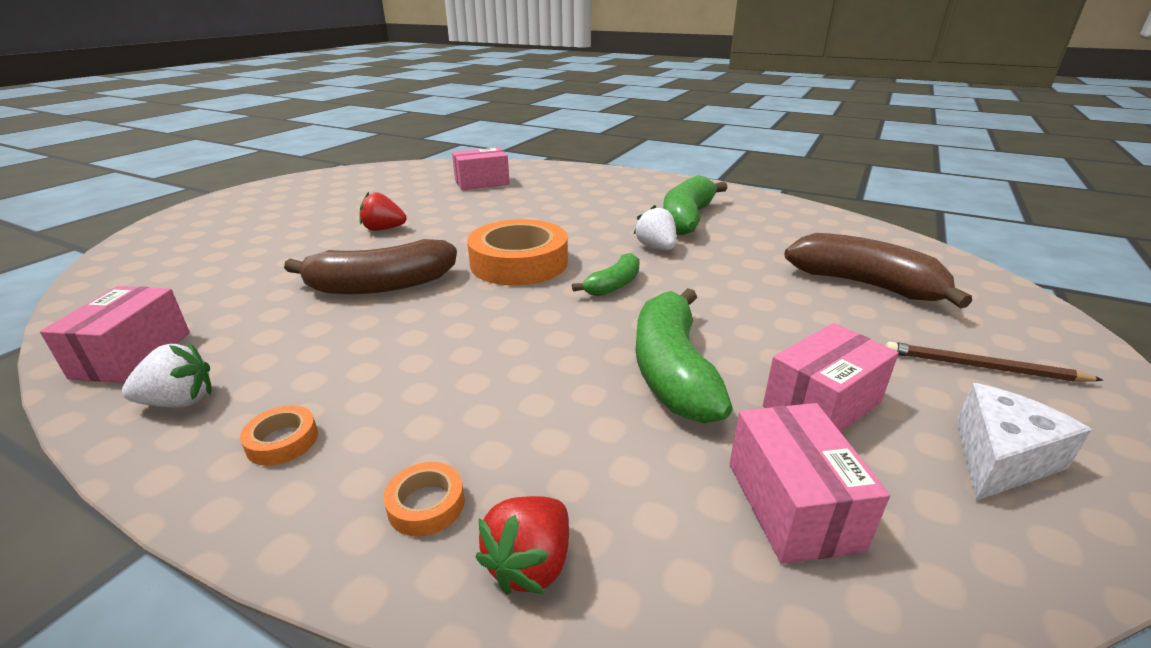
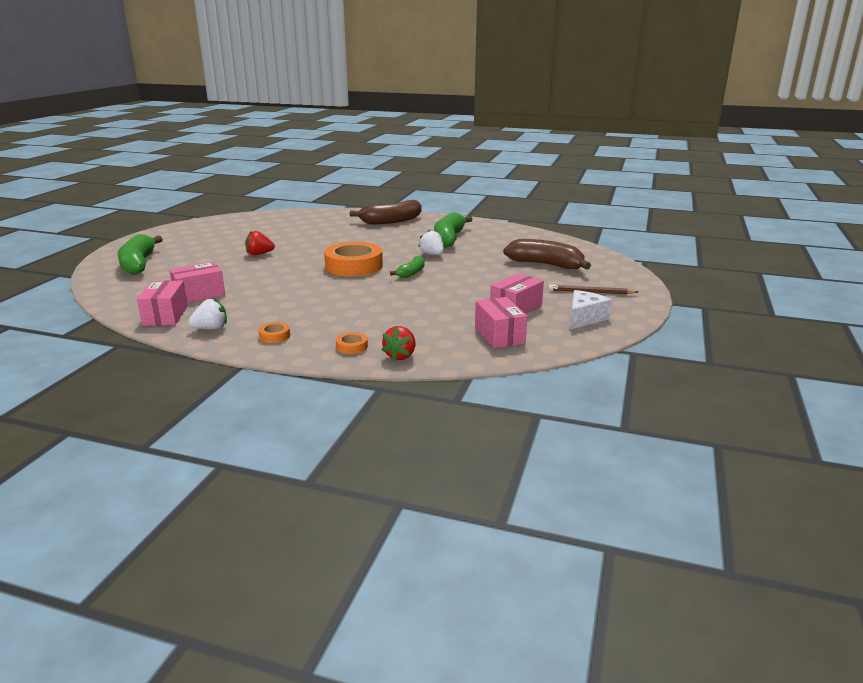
camera: 10 degrees left, 5 degrees down
(381, 286) = (279, 281): brown banana -> brown banana (391, 221)
(482, 182) = (308, 224): pink box -> pink box (199, 295)
(672, 370) = (447, 302): green banana -> green banana (139, 264)

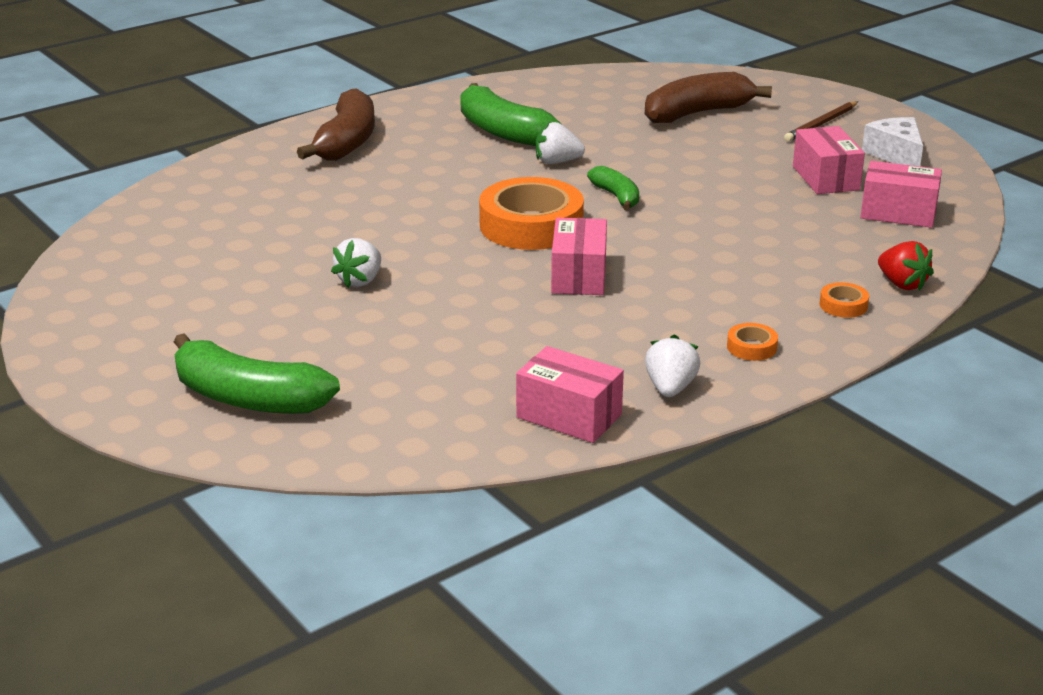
camera: 55 degrees left, 5 degrees up
(199, 295) = (504, 371): pink box -> pink box (579, 276)
(259, 254) = (360, 281): red strawberry -> white strawberry

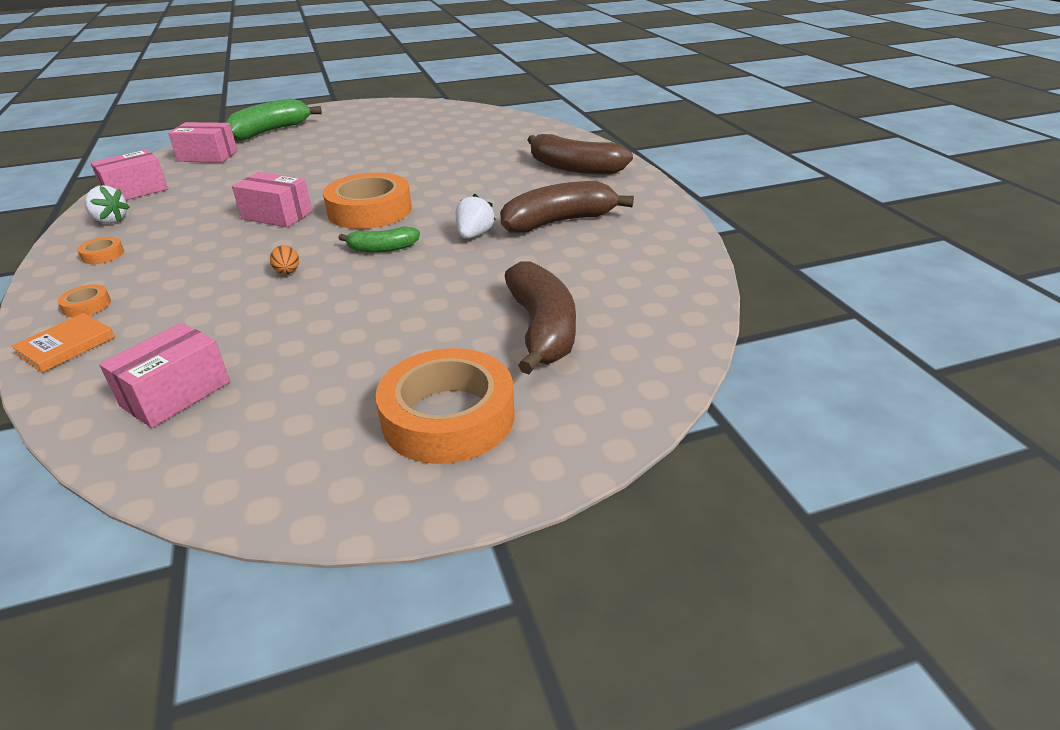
camera: 110 degrees right, 5 degrees up
(360, 281) = (355, 158): white strawberry -> none
(502, 131) = (559, 222): green banana -> brown banana
(698, 228) = (287, 272): none -> orange egg
(821, 124) = (448, 417): brown pencil -> orange tape
(825, 178) = (303, 370): pink box -> pink box (208, 156)
(896, 155) = (305, 451): white cheese -> none
(902, 284) = (66, 346): red strawberry -> orange book

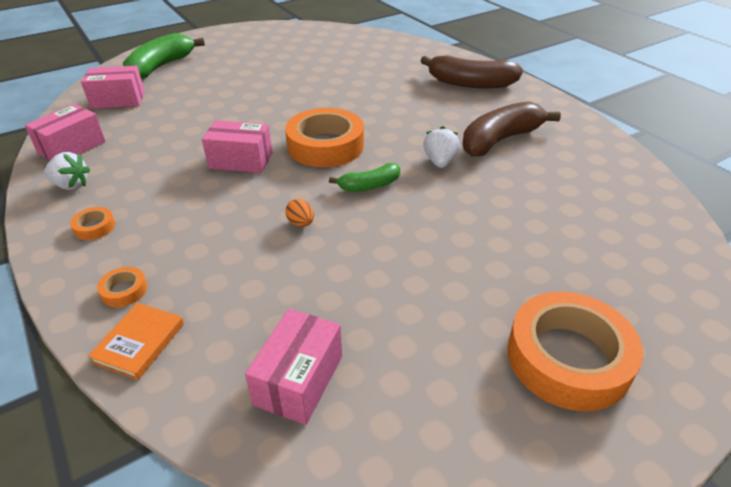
camera: 15 degrees left, 5 degrees up
(542, 330) = (573, 253): brown banana -> none

